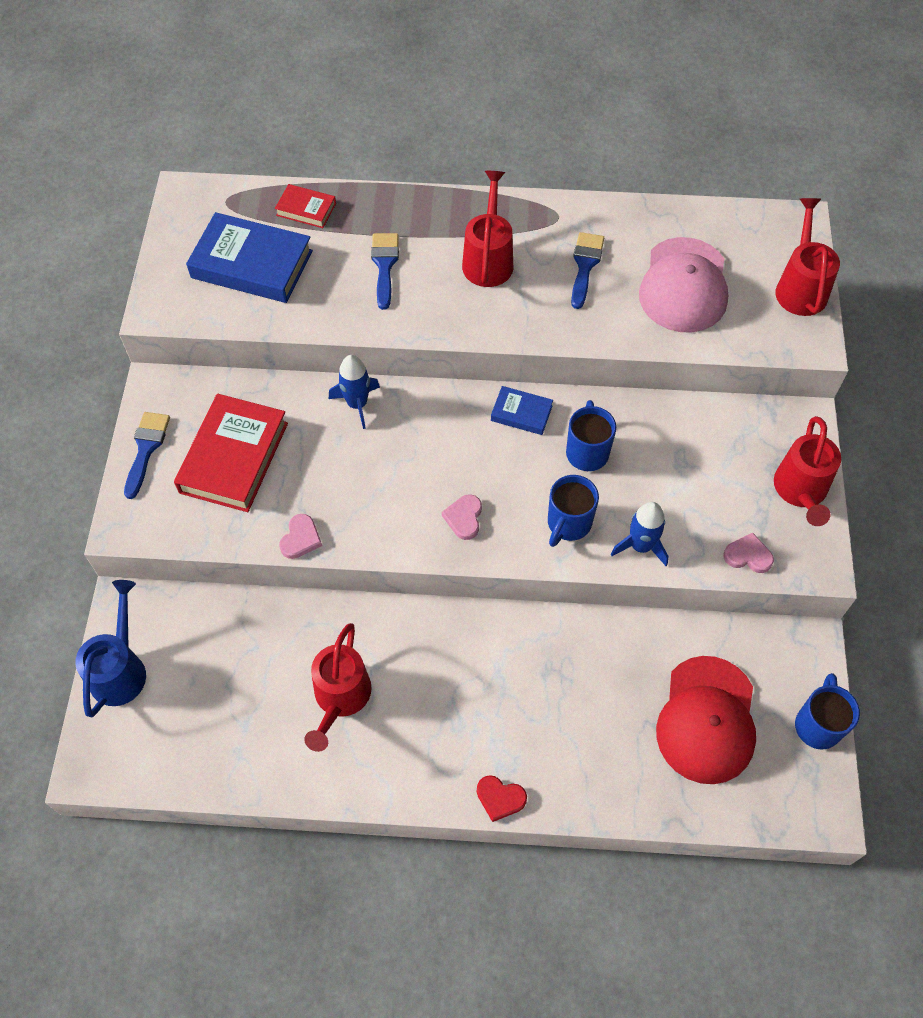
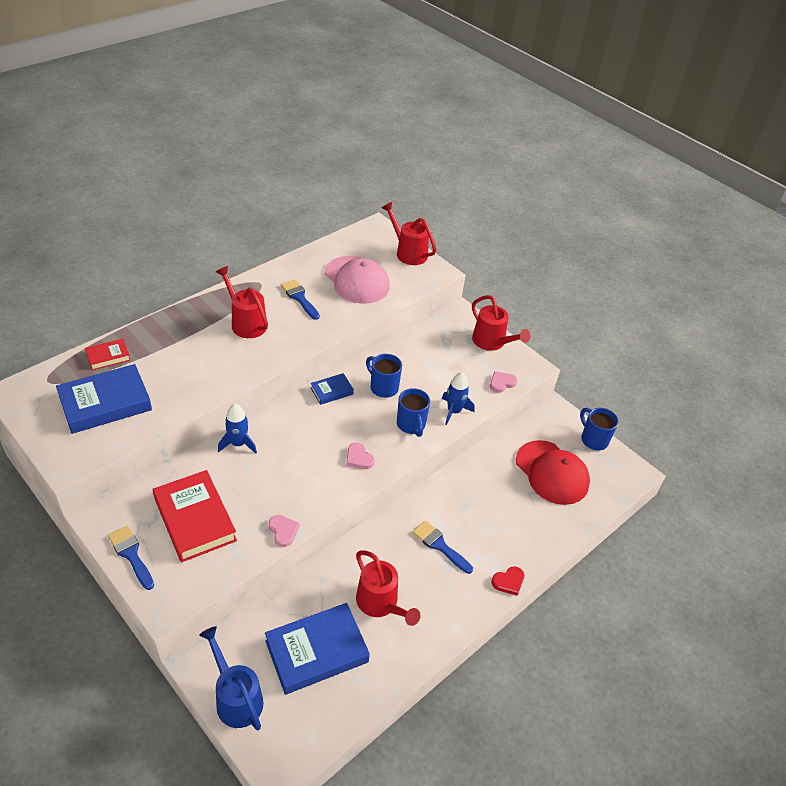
camera: 50 degrees left, 15 degrees down
(230, 691) = (317, 651): none -> blue book
(385, 265) = (190, 358): blue brush -> blue brush (439, 545)

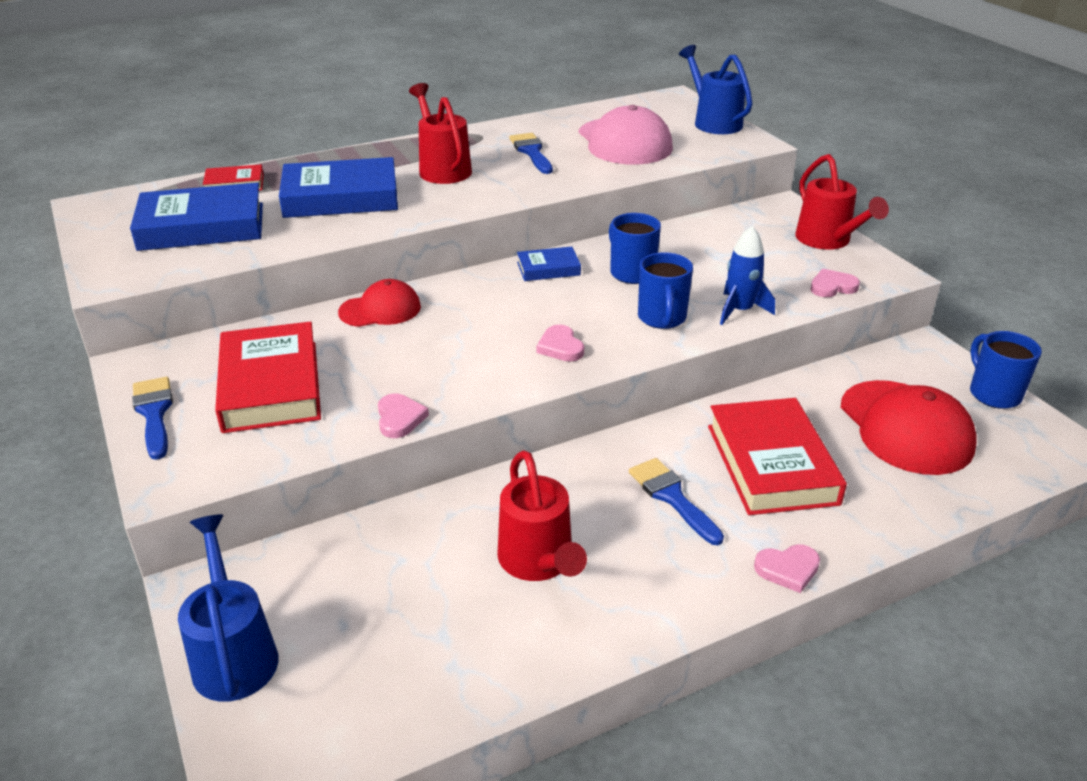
camera: 20 degrees right, 10 degrees down
(238, 444) = (380, 310): blue rocket -> red cap
(317, 651) = (400, 612): blue book -> blue book (341, 197)
(408, 252) = (713, 122): red watering can -> blue watering can
(487, 512) = (771, 464): none -> red book
(508, 582) = (788, 569): red heart -> pink heart

